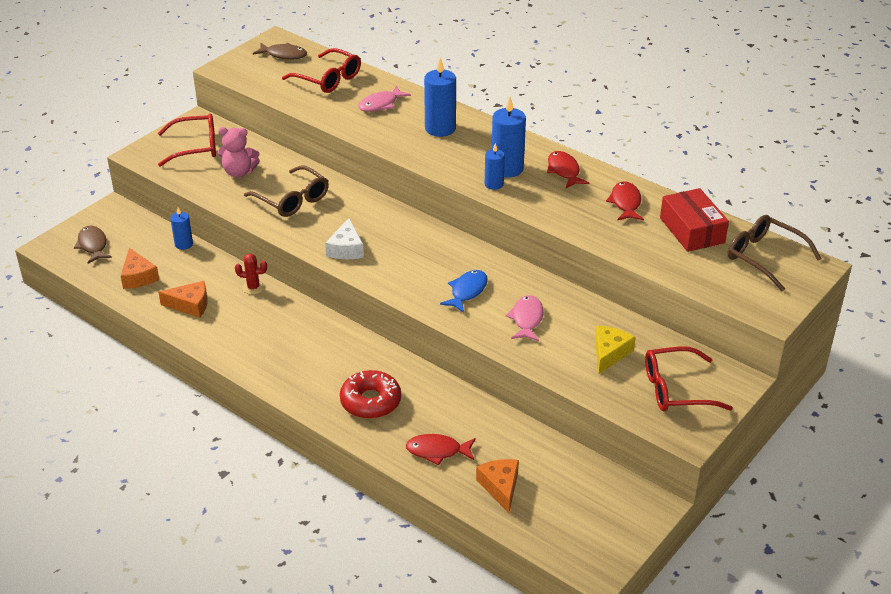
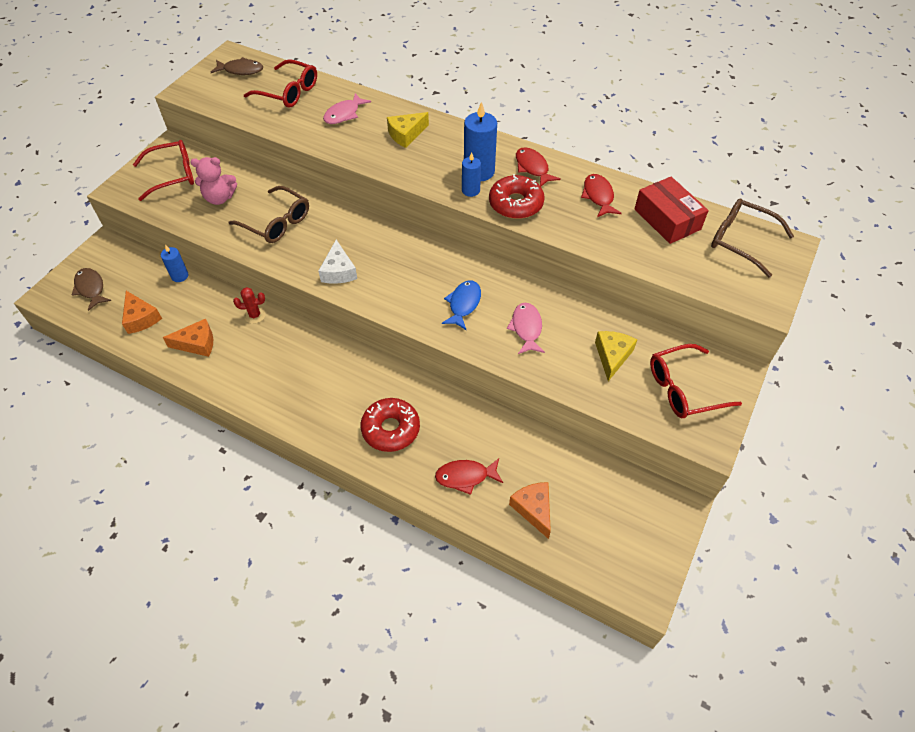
camera: 10 degrees left, 15 degrees up
(440, 128) = (406, 134): blue candle -> yellow cheese
(537, 201) = (516, 204): none -> red donut

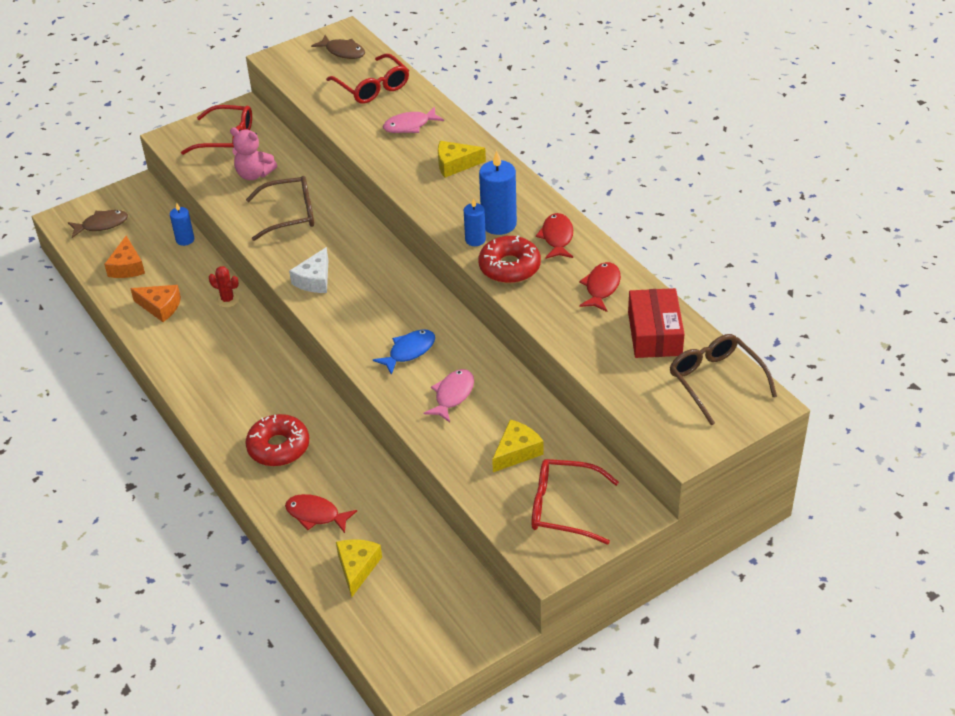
camera: 30 degrees right, 10 degrees down
(91, 288) = (102, 225): brown fish -> brown fish turned 75 degrees clockwise
(276, 222) = (290, 215): brown glasses -> brown glasses turned 75 degrees counterclockwise
(533, 509) = (357, 568): orange cheese -> yellow cheese

